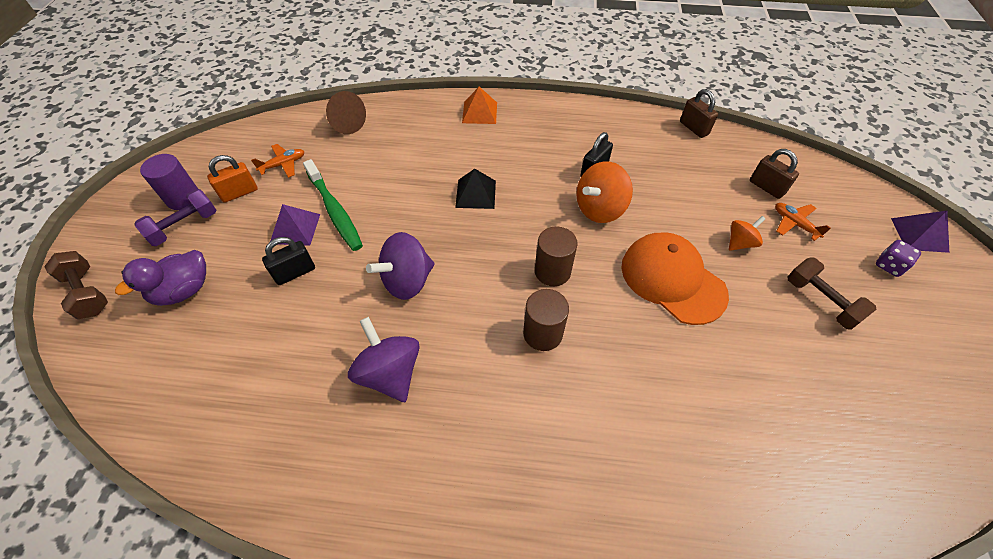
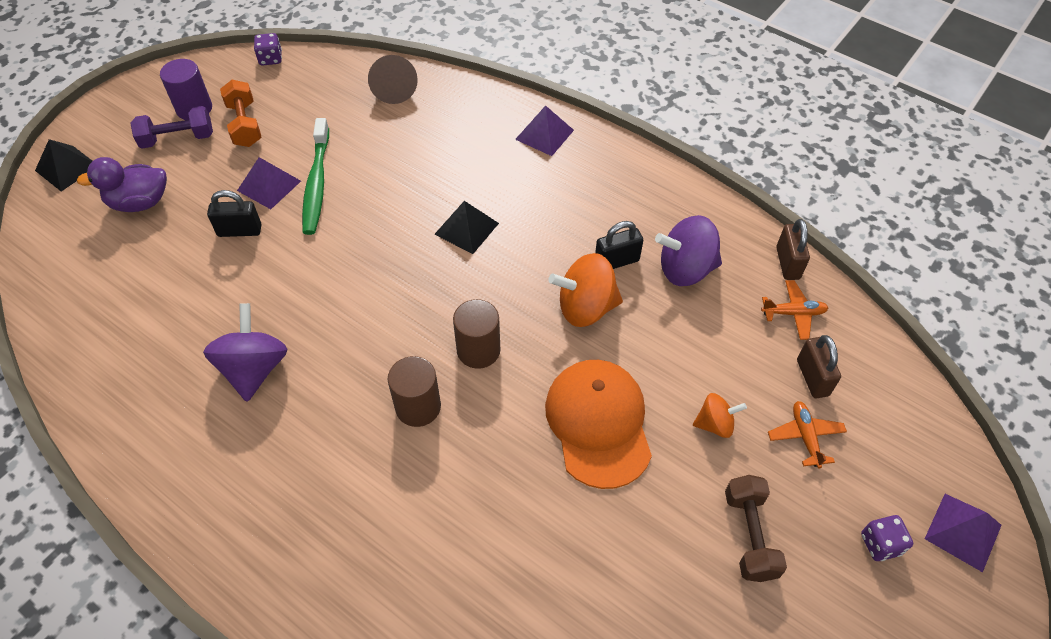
camera: 30 degrees right, 0 degrees up
(87, 293) = (67, 168): brown dumbbell -> black pyramid
(226, 138) = (271, 59): none -> purple dice
(239, 193) = (245, 125): orange padlock -> orange dumbbell
(283, 164) = (303, 111): orange plane -> orange plane (793, 313)
(407, 281) = (331, 289): purple spinning top -> purple spinning top (685, 269)
(479, 112) = (544, 134): orange pyramid -> purple pyramid

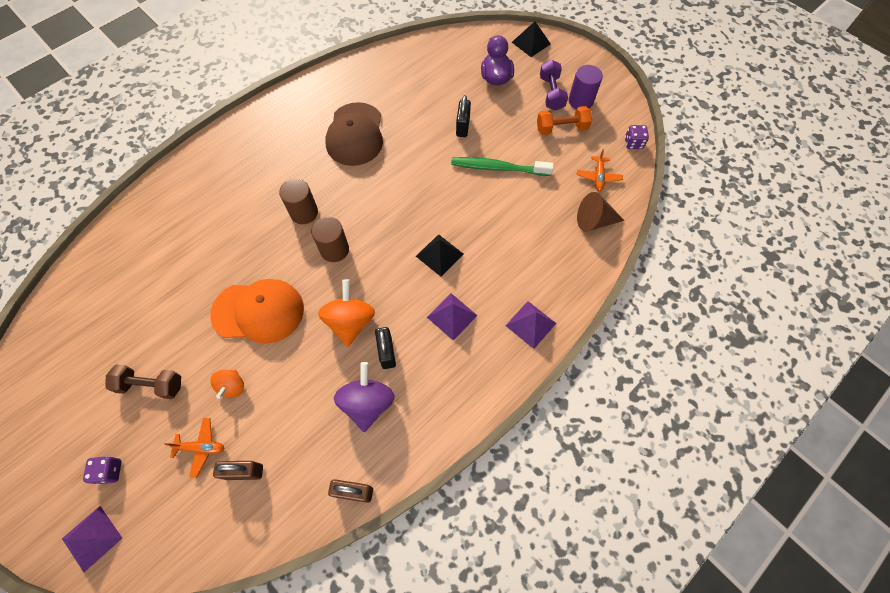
camera: 100 degrees right, 10 degrees up
(254, 369) = (355, 134): purple spinning top -> brown cap
(269, 185) = (500, 142): purple pyramid -> purple pyramid (452, 316)
(793, 313) = (304, 478): orange plane -> orange plane (598, 177)

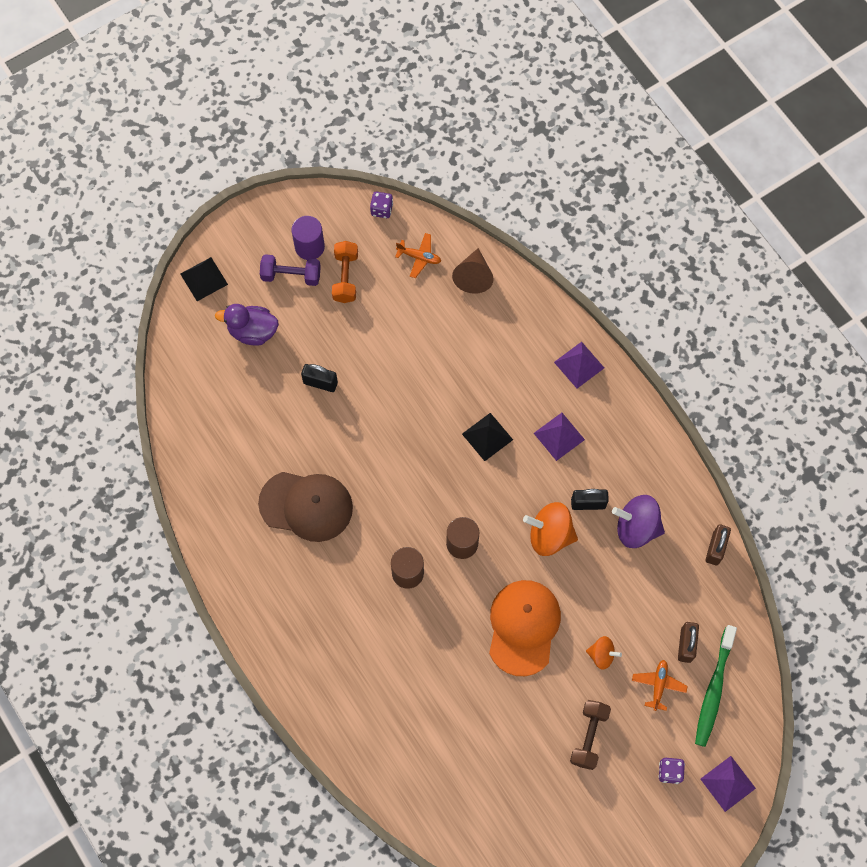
camera: 80 degrees left, 5 degrees up
(498, 168) = (387, 356): green toothbrush -> green toothbrush (714, 689)

